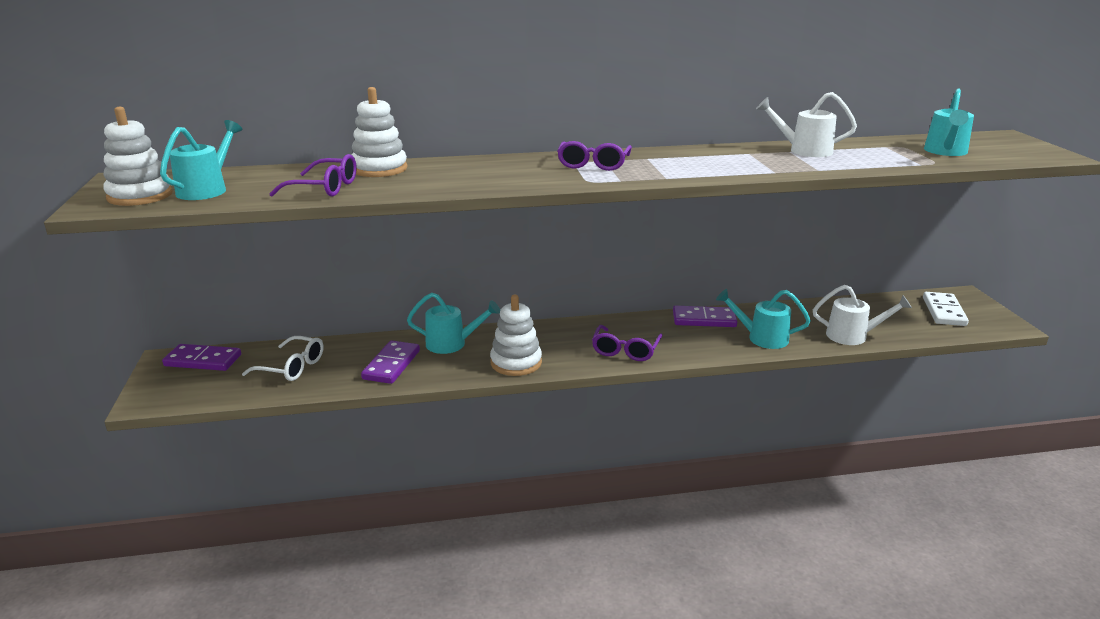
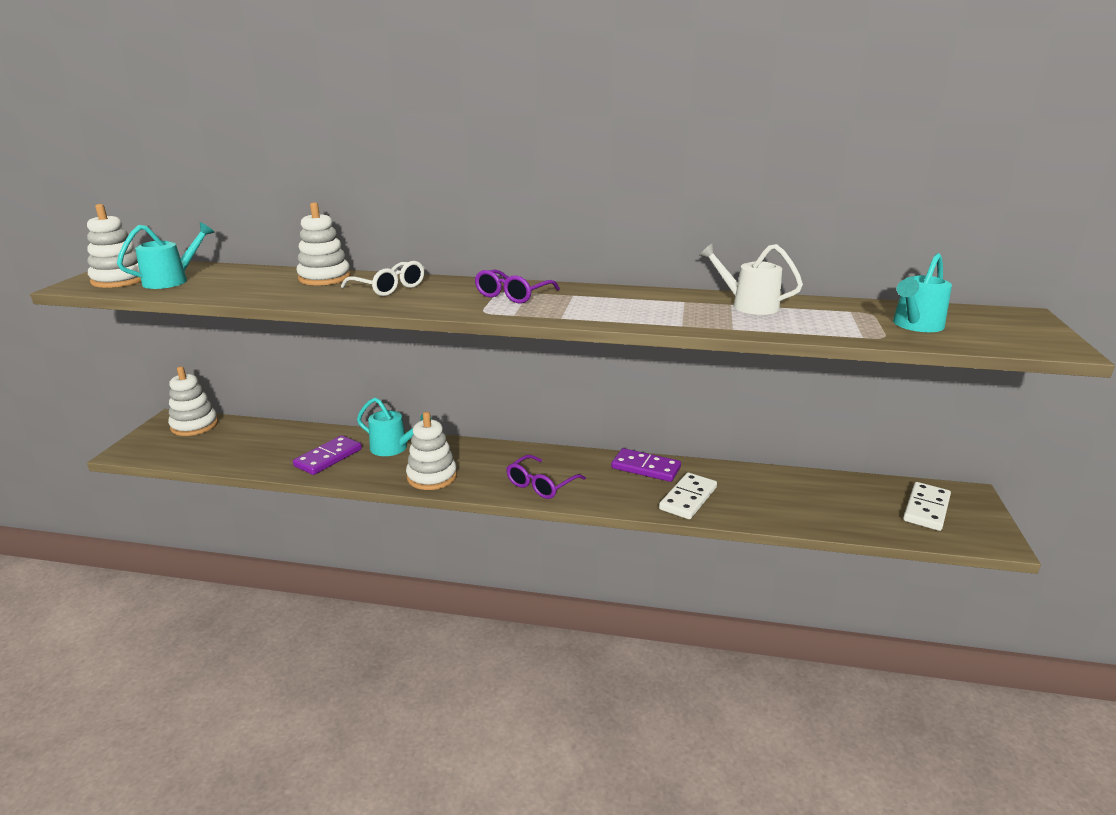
camera: 20 degrees right, 0 degrees up
(203, 360) = (194, 425): purple domino -> white stacking toy
(292, 367) = (252, 444): white glasses -> white glasses (389, 288)
(325, 188) = (257, 290): purple glasses -> none
(761, 338) = (688, 498): turquoise watering can -> white domino
(853, 336) = (792, 516): white watering can -> none

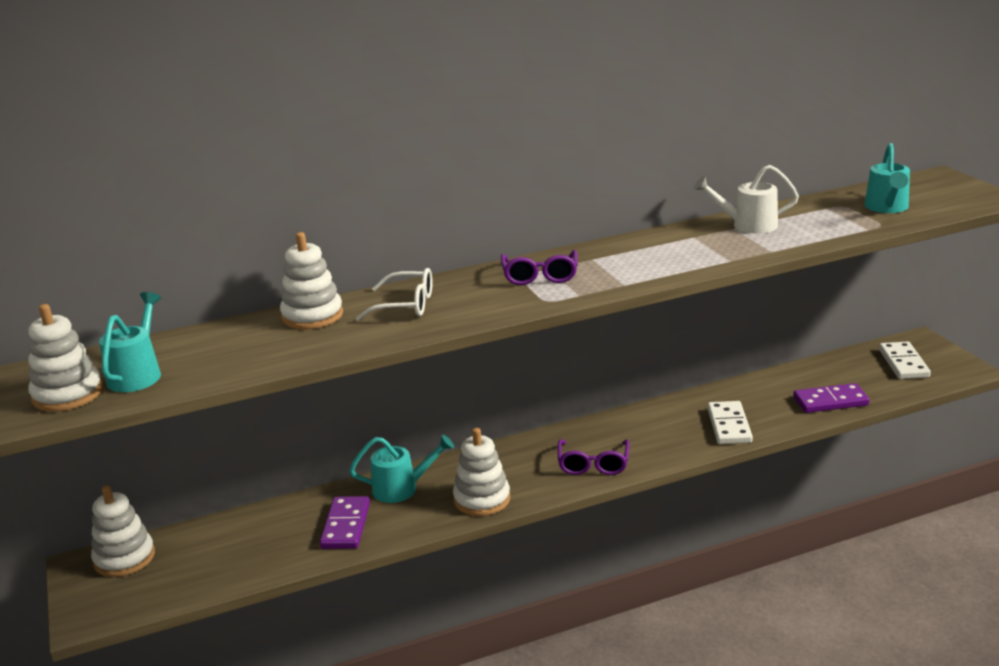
camera: 30 degrees left, 0 degrees up
(646, 468) = (663, 413): purple domino -> purple domino (830, 401)

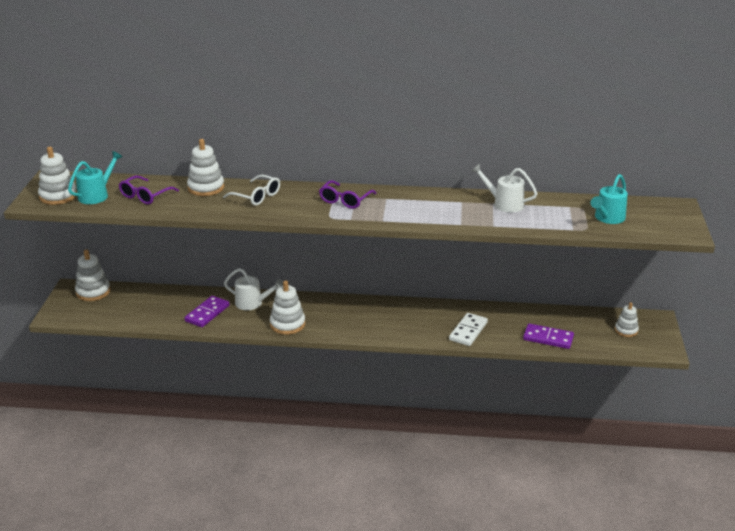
camera: 25 degrees right, 5 degrees up
(402, 488) = (253, 303): turquoise watering can -> white watering can
(593, 465) = (366, 326): purple glasses -> purple glasses (145, 196)
(903, 363) = (626, 330): white domino -> white stacking toy

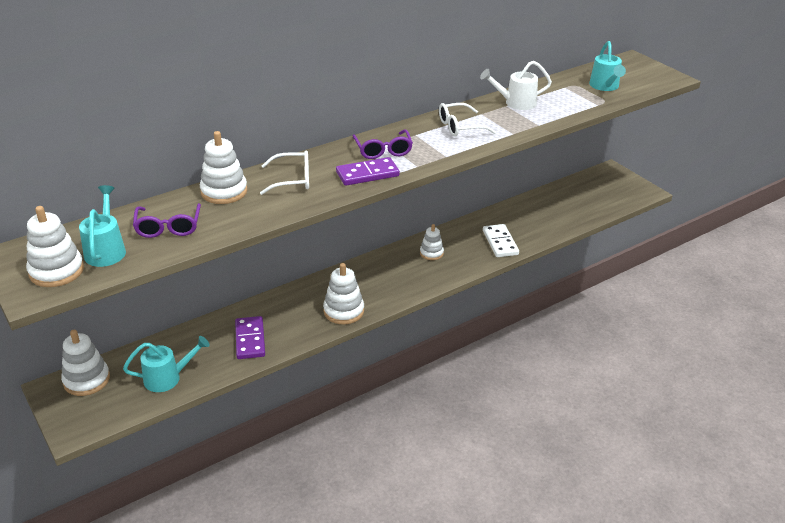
camera: 40 degrees left, 5 degrees up
(134, 312) = (168, 378): none -> turquoise watering can
(253, 303) = (283, 307): white watering can -> none
(428, 205) = (459, 127): none -> white glasses
(548, 338) = (563, 220): purple domino -> purple domino (367, 174)
(626, 330) = (603, 188): white stacking toy -> white stacking toy (431, 253)

